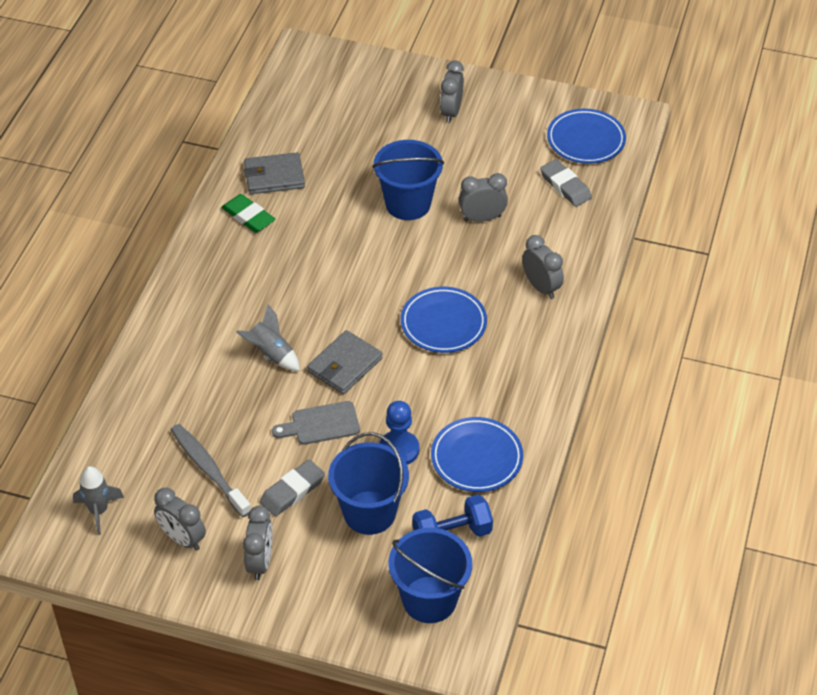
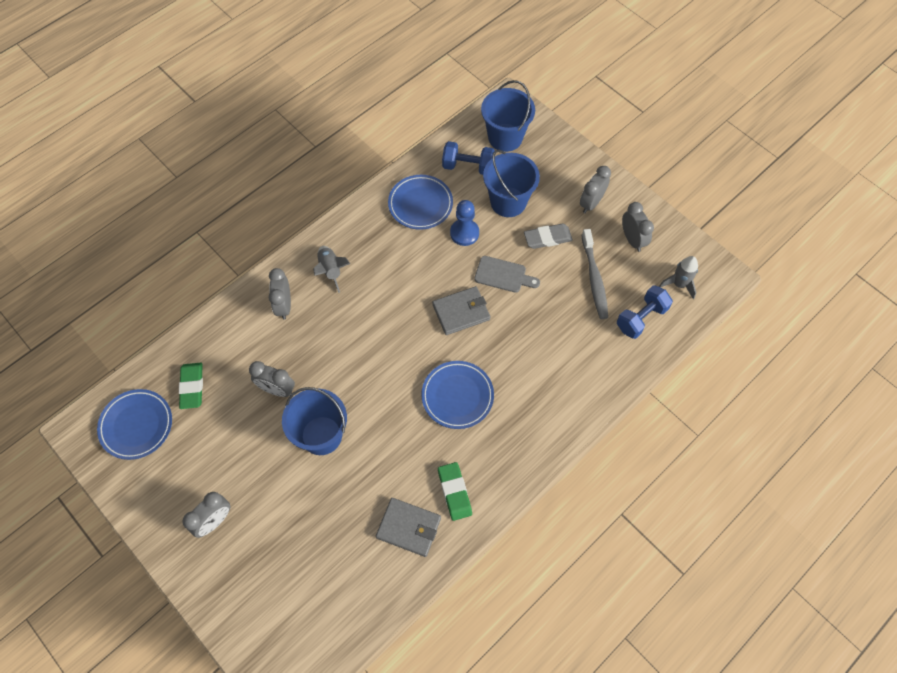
camera: 150 degrees left, 15 degrees up
(130, 451) = (641, 318): none -> blue dumbbell
(271, 354) = (507, 347): grey rocket -> grey rocket (331, 270)
(443, 323) = (372, 311): blue plate -> blue plate (457, 396)
(565, 186) = (192, 387): grey eraser -> green eraser

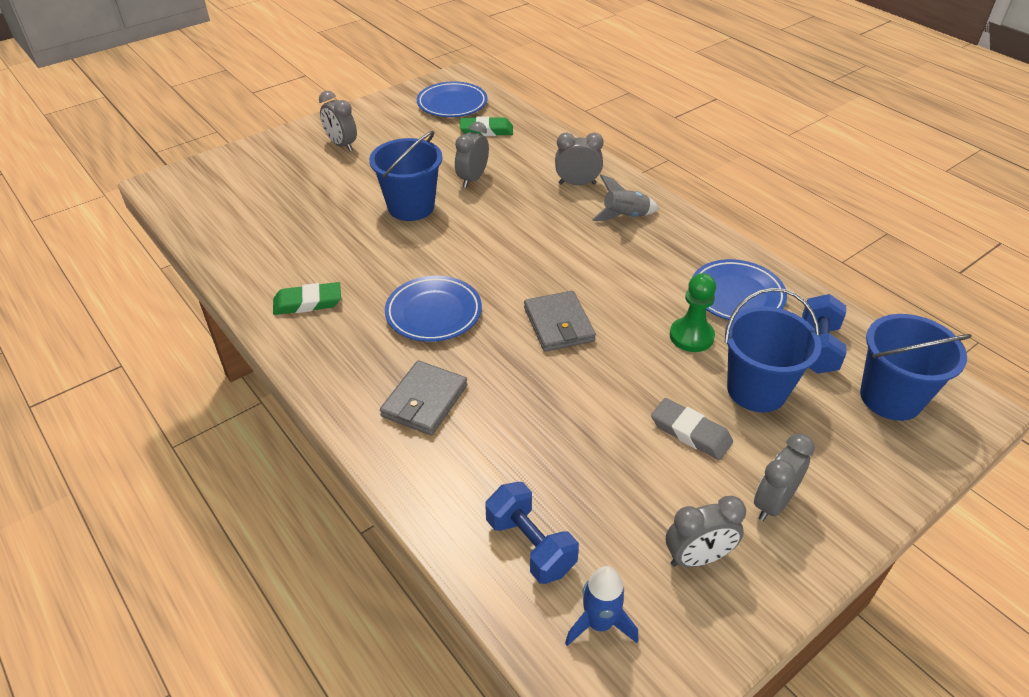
camera: 95 degrees right, 20 degrees down
(408, 527) = (280, 264): grey wallet -> grey wallet (425, 401)
(464, 233) = (691, 336): blue pawn -> green pawn
(503, 275) = (619, 372): grey cutting board -> none
(547, 238) = (690, 432): grey eraser -> grey eraser turned 45 degrees counterclockwise
(591, 203) = (772, 503): grey clock -> grey clock turned 90 degrees counterclockwise
(594, 278) = (613, 487): grey toothbrush -> none
(679, 284) = (599, 623): grey rocket -> blue rocket

